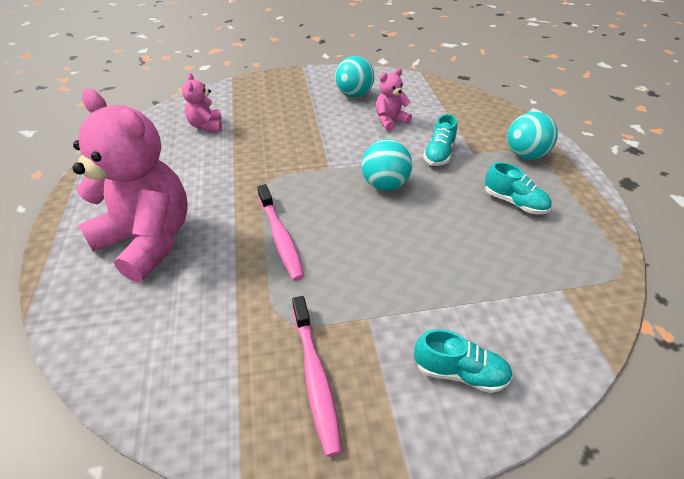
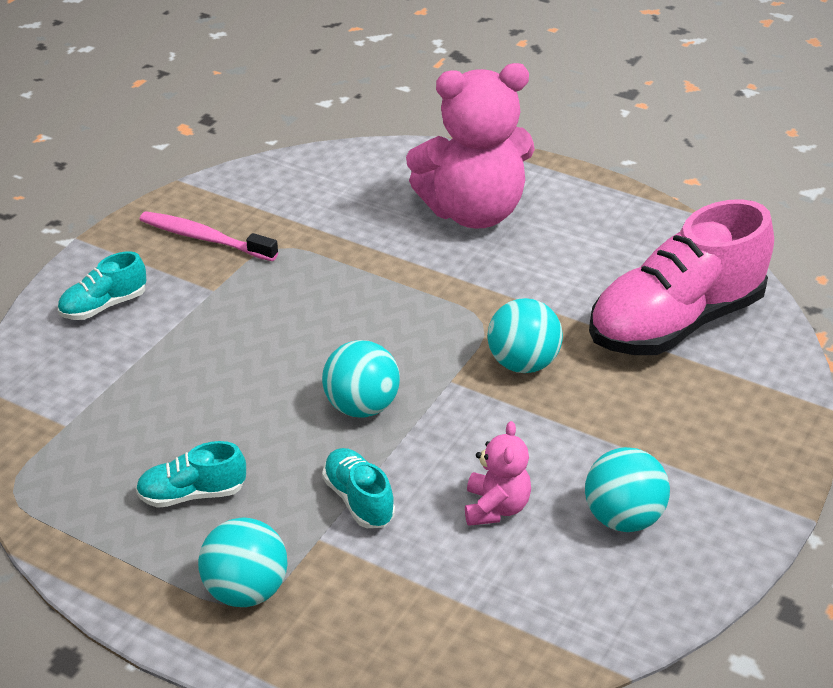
camera: 130 degrees right, 5 degrees down
(206, 126) = (675, 323): pink teddy bear -> pink shoe
(280, 237) = (375, 288): pink toothbrush -> none
(289, 153) = (523, 363): none -> turquoise ball

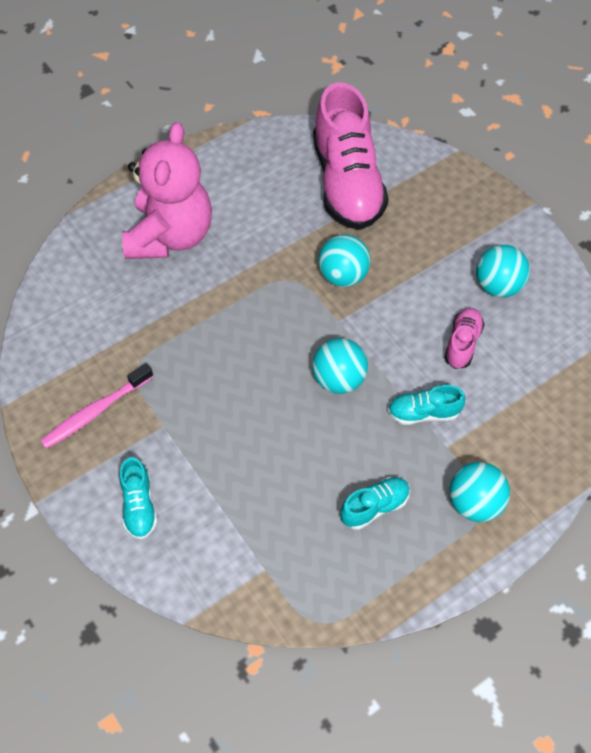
camera: 65 degrees left, 20 degrees up
(192, 494) = (374, 507): turquoise shoe -> turquoise shoe turned 135 degrees counterclockwise
(496, 508) = (462, 343): pink teddy bear -> pink shoe

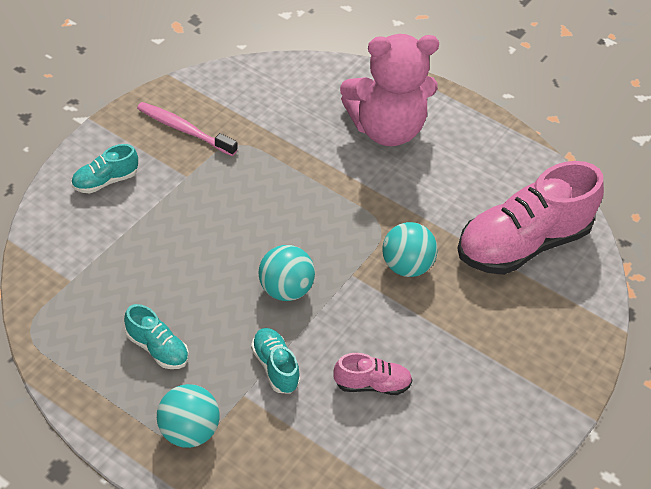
camera: 65 degrees right, 10 degrees down
(498, 286) = (461, 403): turquoise ball -> none

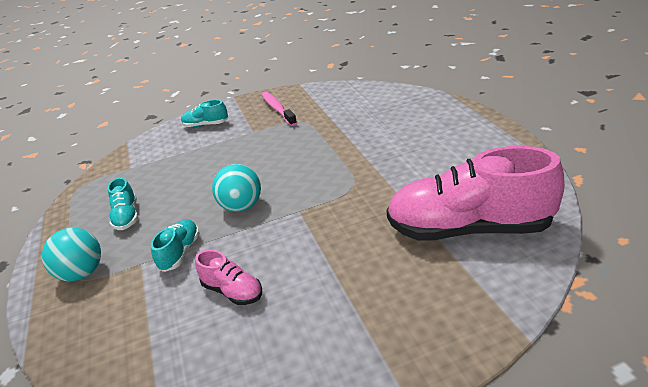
camera: 45 degrees right, 15 degrees down
(386, 129) = (415, 130): pink teddy bear -> none
(406, 266) = (346, 217): turquoise ball -> none

